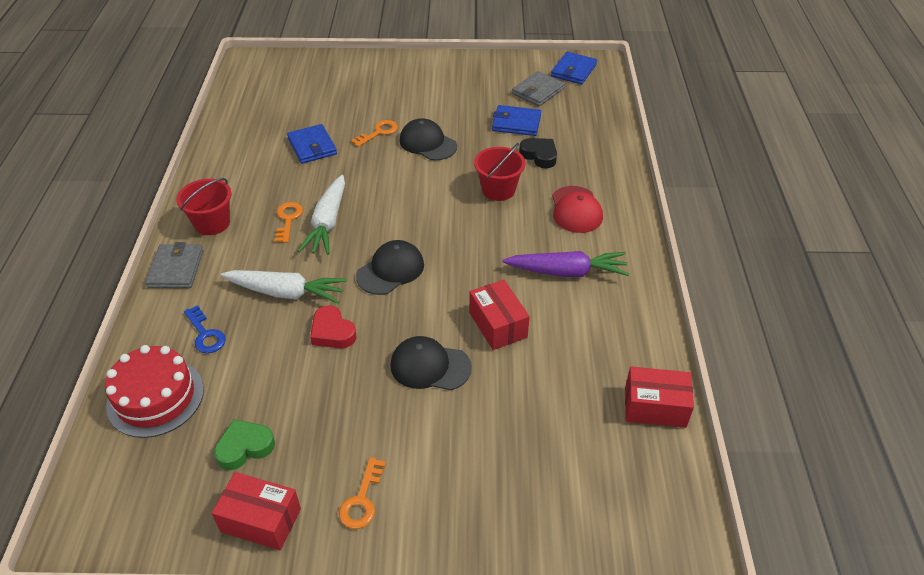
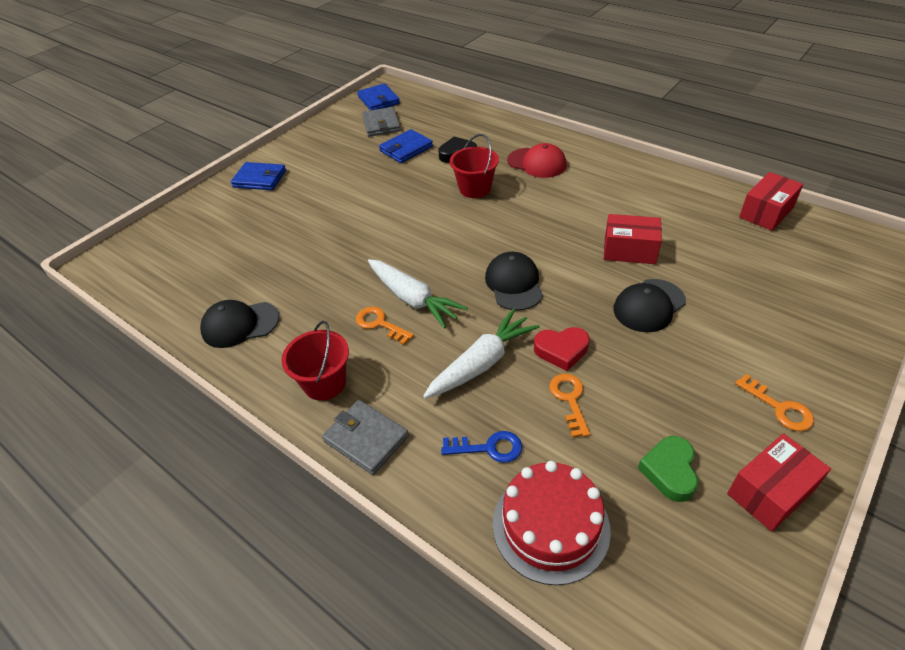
camera: 50 degrees left, 0 degrees up
(312, 146) = (293, 269): blue wallet -> blue wallet (259, 179)
(378, 132) = (325, 222): orange key -> orange key (569, 400)
(428, 143) = (375, 201): black cap -> black cap (240, 324)
(566, 272) = (600, 194): purple carrot -> none

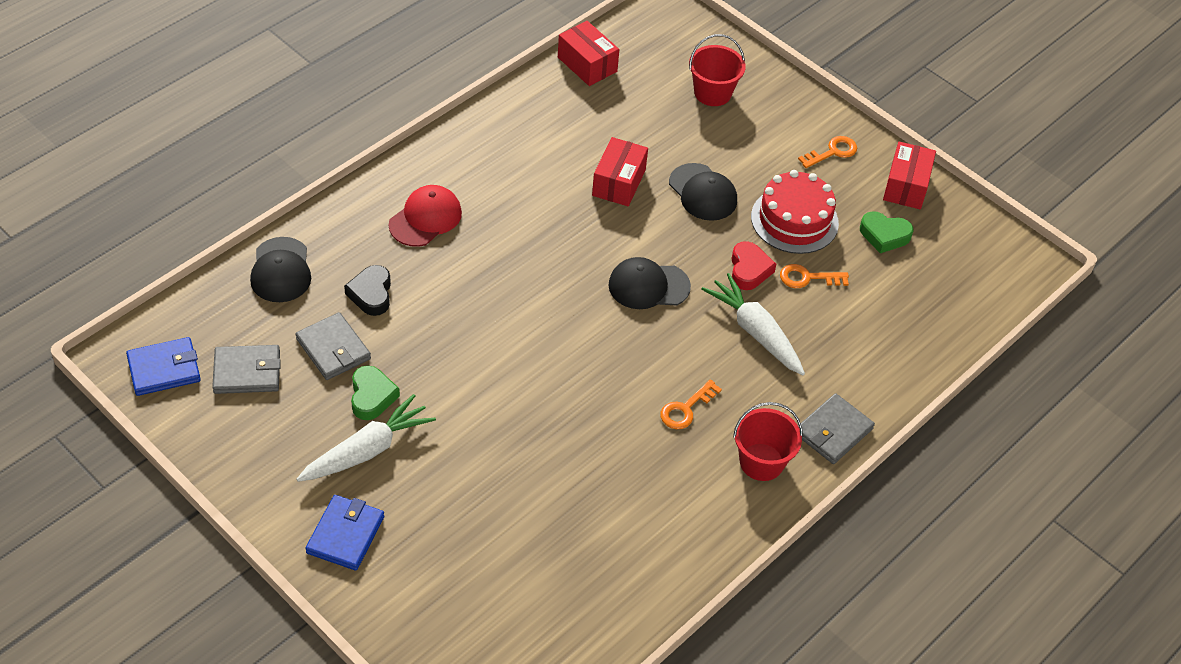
camera: 90 degrees left, 5 degrees up
(240, 324) = (660, 544): black cap -> black cap (281, 270)
(369, 169) = (372, 396): none -> green heart
(406, 149) = (333, 349): blue wallet -> grey wallet
(413, 299) = (653, 376): white carrot -> white carrot (367, 450)
(475, 188) = (460, 289): red bucket -> red bucket (712, 93)
(488, 448) = (852, 343): blue key -> none
(550, 526) = (926, 318): red cake -> red cake (794, 220)
(770, 492) = (906, 186): red box -> red box turned 45 degrees clockwise

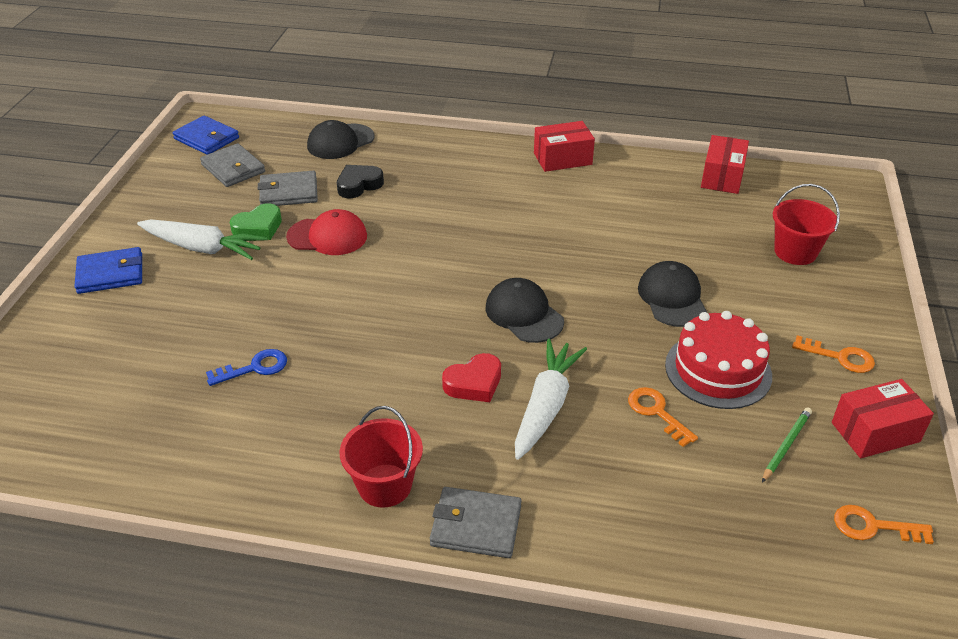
camera: 60 degrees right, 10 degrees down
(333, 349) = (289, 192): grey wallet -> grey wallet turned 60 degrees clockwise
(425, 218) = (460, 176): red cap -> red cap (327, 236)
(571, 483) = (254, 368): none -> blue key
(618, 182) = (619, 247): red box -> red box (562, 159)
(686, 409) = (403, 401): orange key -> orange key (873, 527)
(703, 192) = (672, 298): black cap -> black cap turned 150 degrees clockwise
(749, 270) = (617, 367): red heart -> red heart (474, 383)
(884, 235) = (786, 445): green heart -> green pencil

